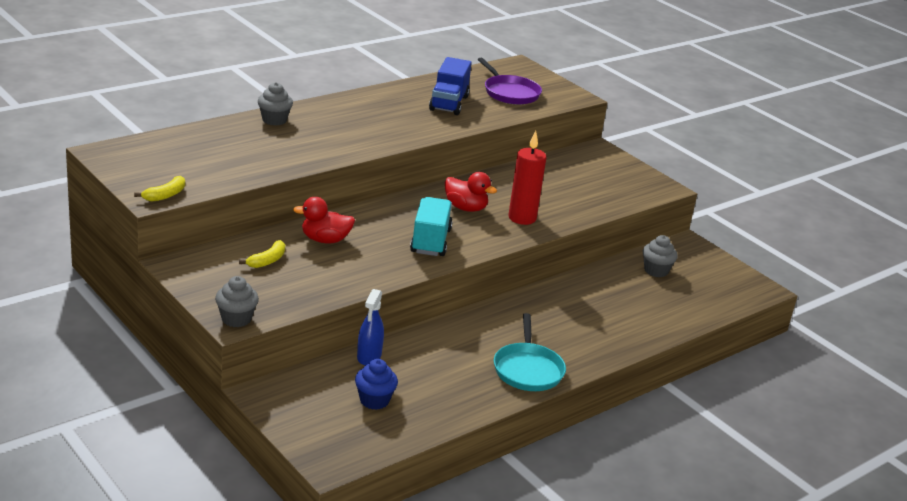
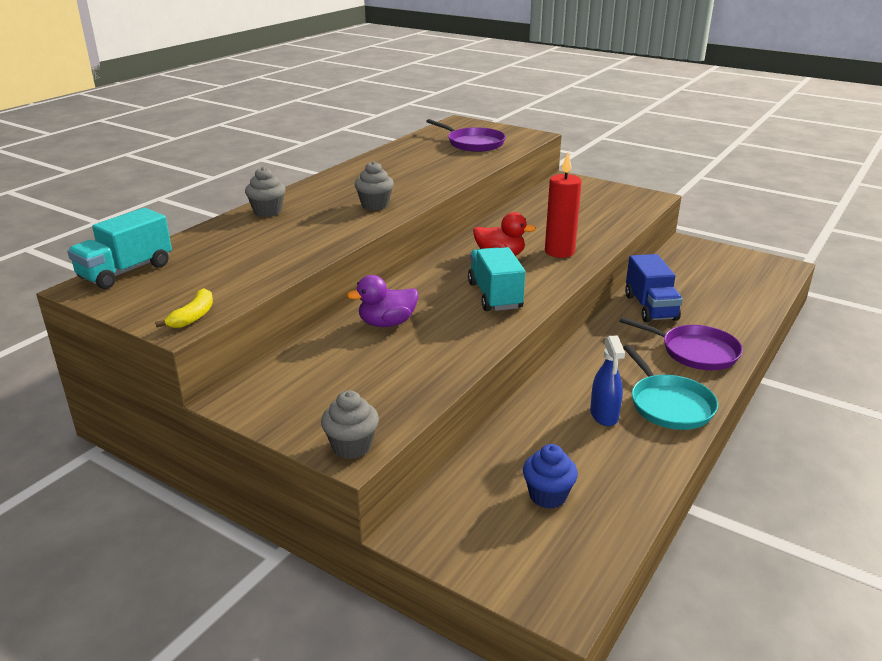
camera: 15 degrees left, 0 degrees up
(136, 146) = (126, 271): none -> turquoise truck
(267, 261) = (340, 363): yellow banana -> none
(325, 240) = (387, 323): red duck -> purple duck
(369, 356) = (501, 442): blue spray bottle -> blue spray bottle (604, 415)
(449, 103) = (427, 162): blue truck -> blue truck (650, 307)
(593, 337) = (695, 352): none -> purple pan
(656, 271) = (686, 274): grey cupcake -> grey cupcake (375, 205)

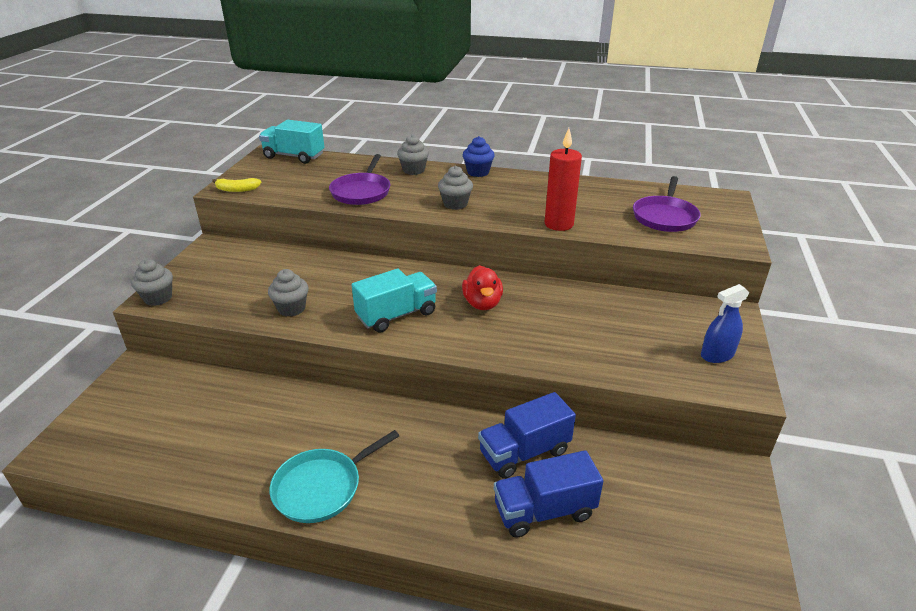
camera: 70 degrees right, 5 degrees up
(387, 323) = (326, 274): purple duck -> none
(445, 350) = (291, 308): none -> grey cupcake
(548, 496) = (174, 424): blue cupcake -> blue cupcake (478, 172)
(559, 252) = (516, 337): red candle -> red candle (558, 224)
(604, 415) = (293, 442): blue spray bottle -> blue spray bottle (717, 355)
(695, 352) = (438, 502): purple pan -> purple pan (361, 192)
(711, 312) = (544, 511): none -> blue truck

